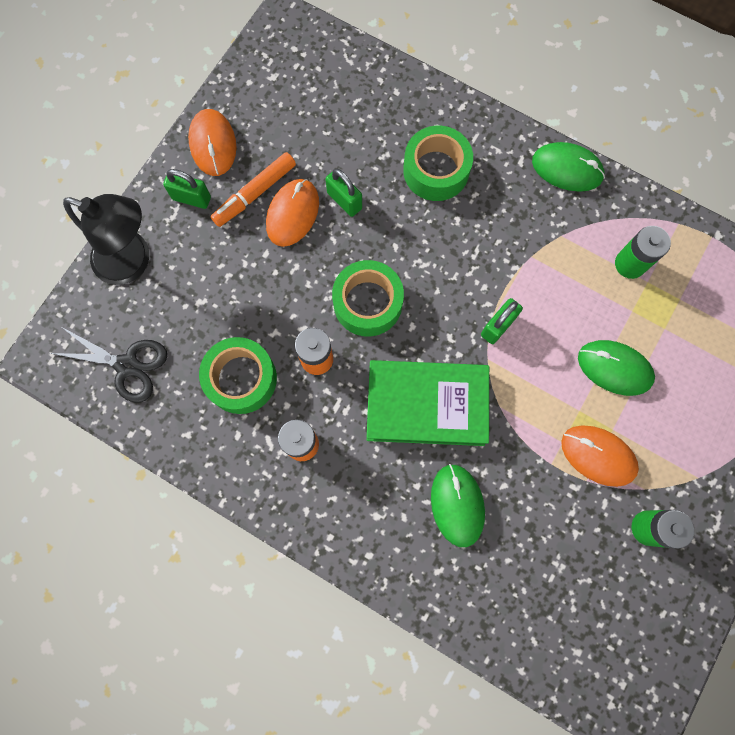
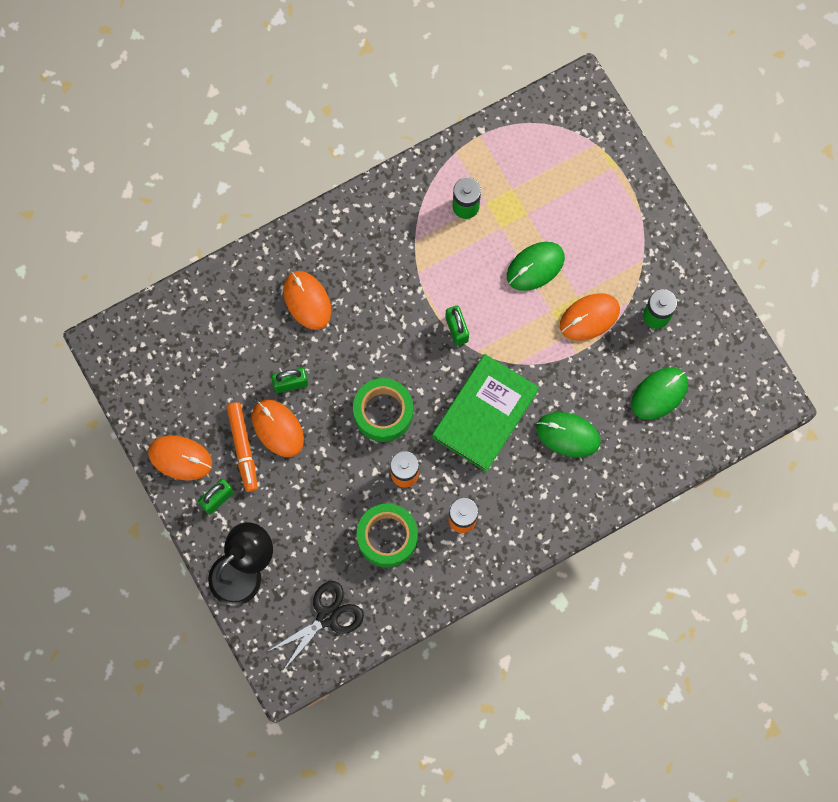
camera: 60 degrees left, 0 degrees up
(436, 170) = (307, 300): green tape -> orange mouse
(567, 169) = (365, 203): green mouse -> green mouse (659, 394)

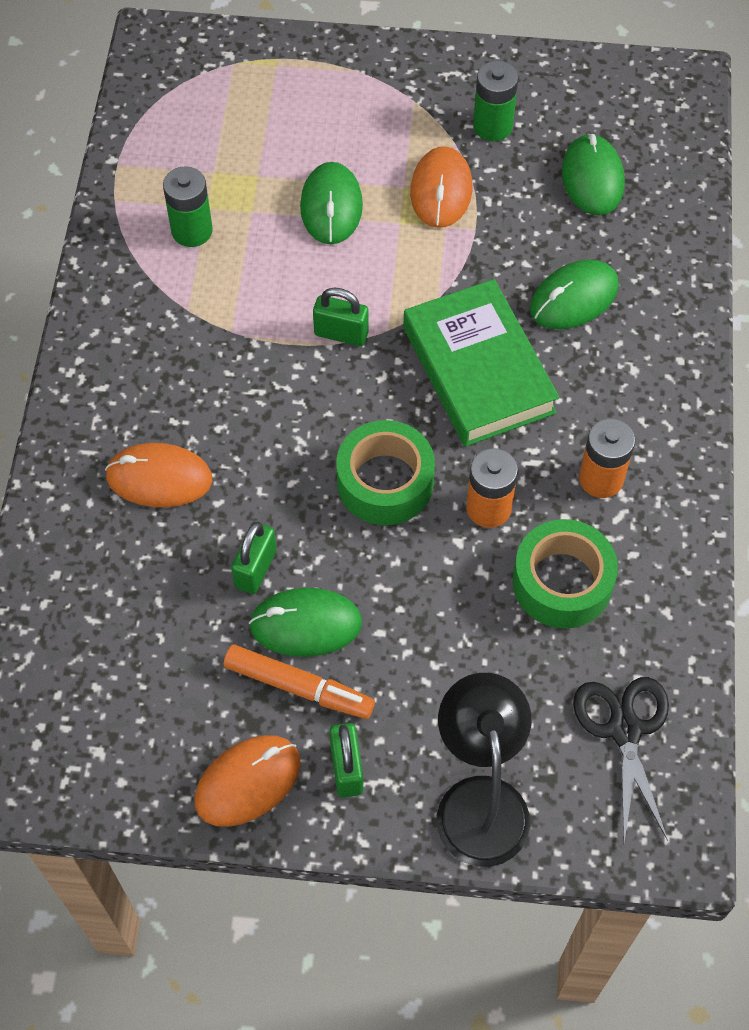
camera: 55 degrees left, 15 degrees down
(278, 428) = (306, 624): orange mouse -> green mouse

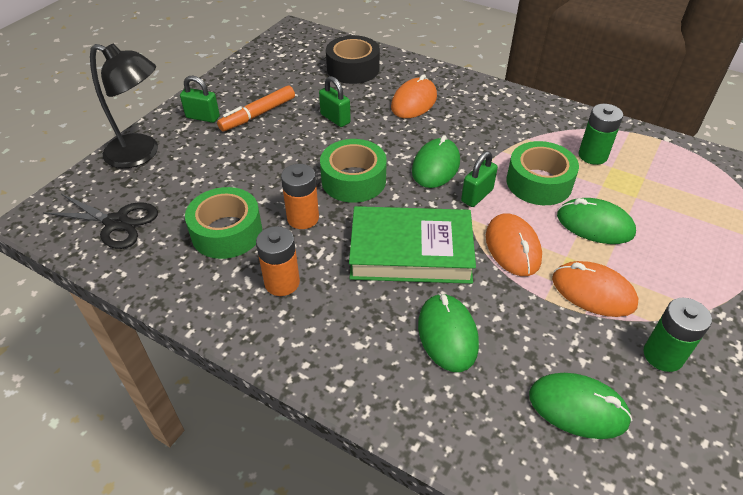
camera: 115 degrees right, 15 degrees down
(98, 607) = (353, 69): none -> black tape
(248, 782) = (227, 88): orange mouse -> orange mouse (512, 247)
(280, 275) = (539, 183): none -> green tape
(306, 624) = (289, 126): green mouse -> green mouse (436, 166)

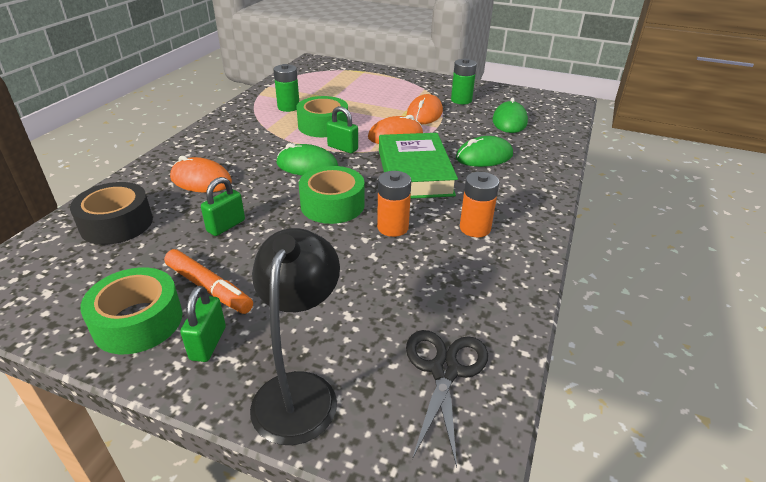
camera: 100 degrees left, 10 degrees down
(227, 232) = (428, 272): green tape -> green tape (138, 321)
(595, 224) = (364, 110): green mouse -> none

